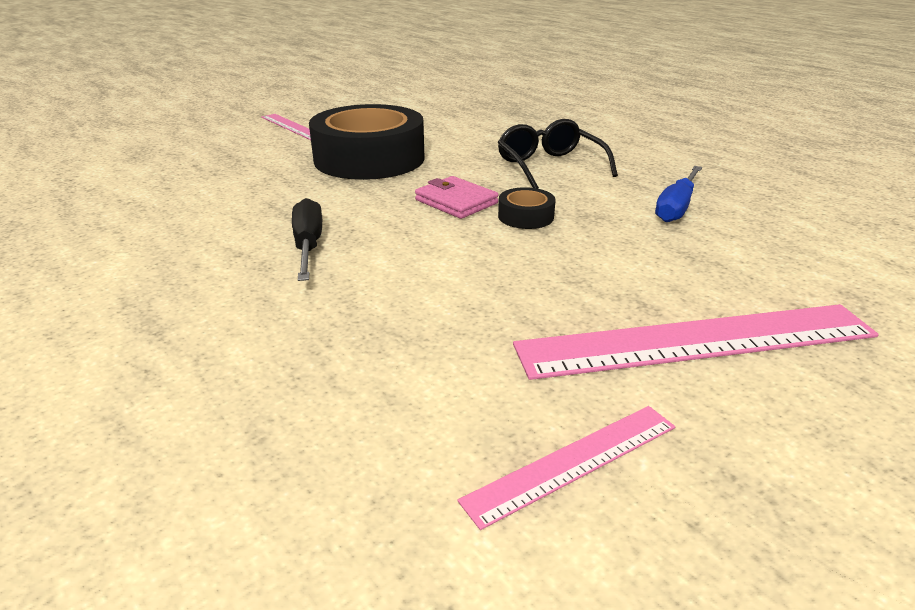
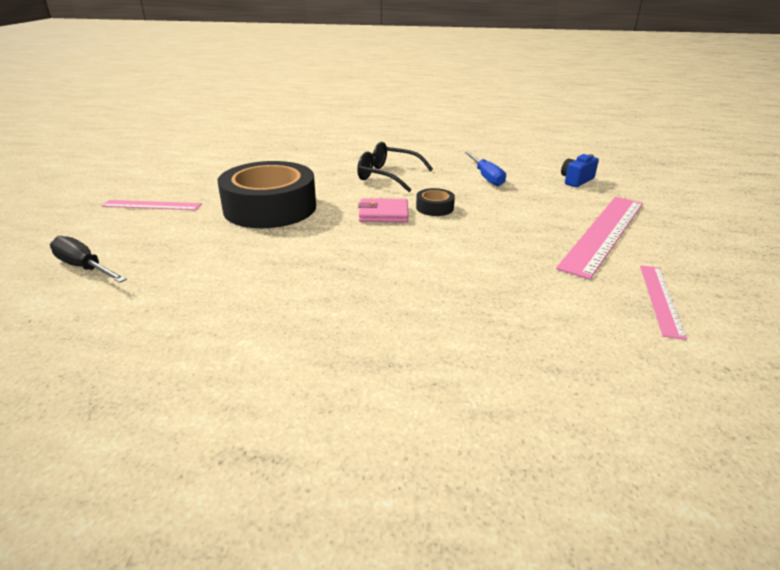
camera: 45 degrees left, 0 degrees up
(308, 246) = (359, 274): black screwdriver -> black screwdriver (84, 267)
(823, 259) = (576, 180): none -> blue camera

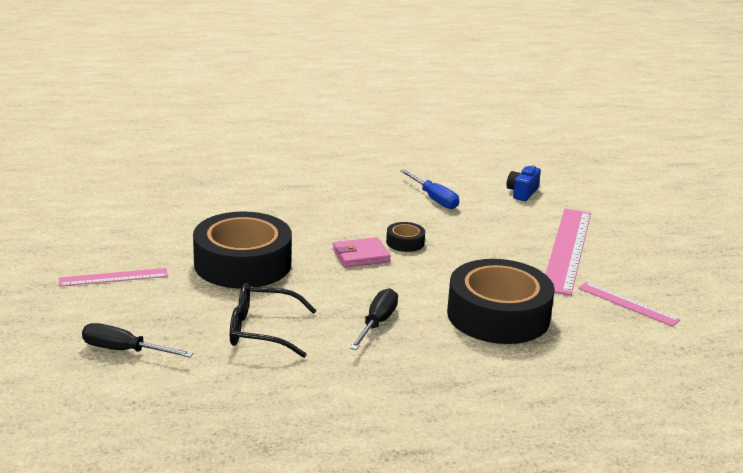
camera: 20 degrees left, 5 degrees down
(350, 278) = (377, 323): none -> black screwdriver
(387, 176) = (332, 209): black glasses -> black glasses (261, 331)
(491, 289) = (498, 315): none -> black tape
(660, 299) = (628, 304): pink ruler -> pink ruler turned 45 degrees counterclockwise

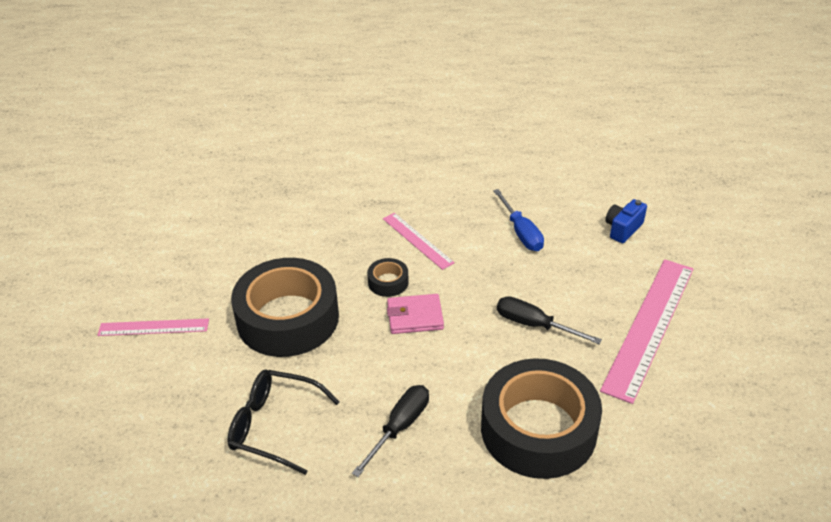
camera: 15 degrees right, 15 degrees up
(124, 350) = (127, 441): black screwdriver -> black screwdriver (534, 325)
(405, 242) = (469, 299): black tape -> black tape (388, 282)
(628, 304) = (696, 425): pink ruler -> pink ruler (417, 240)

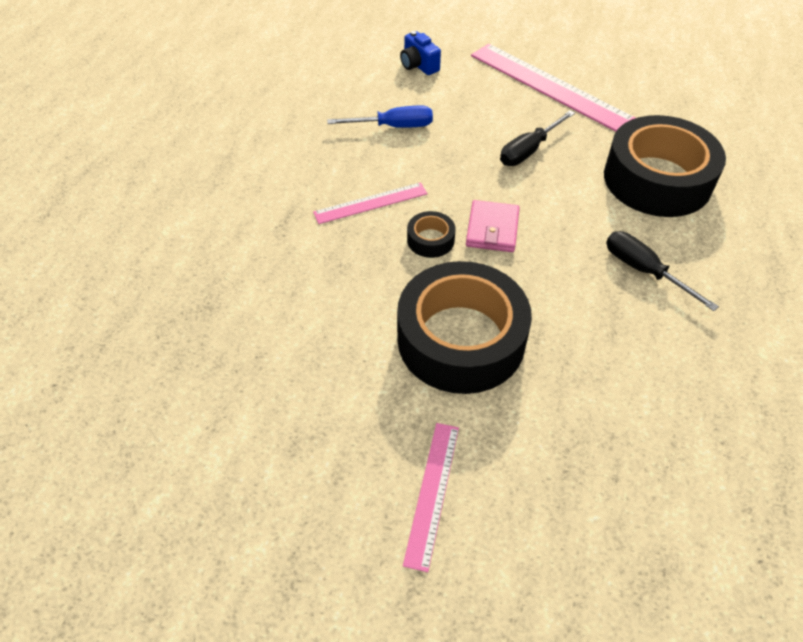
camera: 75 degrees left, 10 degrees up
(274, 426) = (629, 375): black glasses -> none

